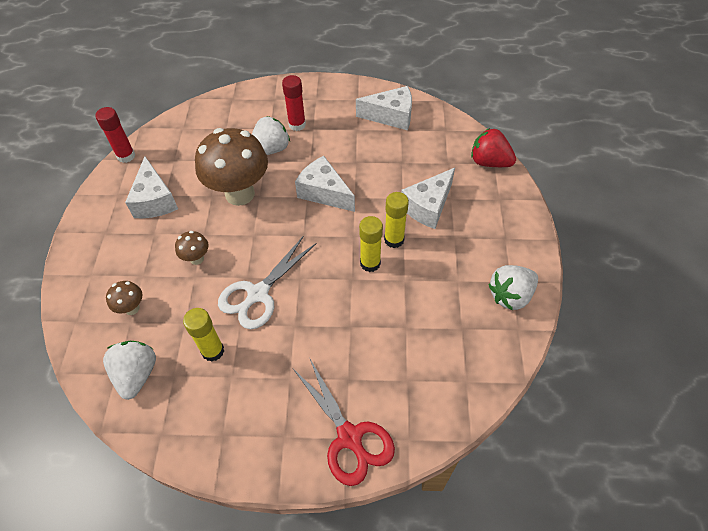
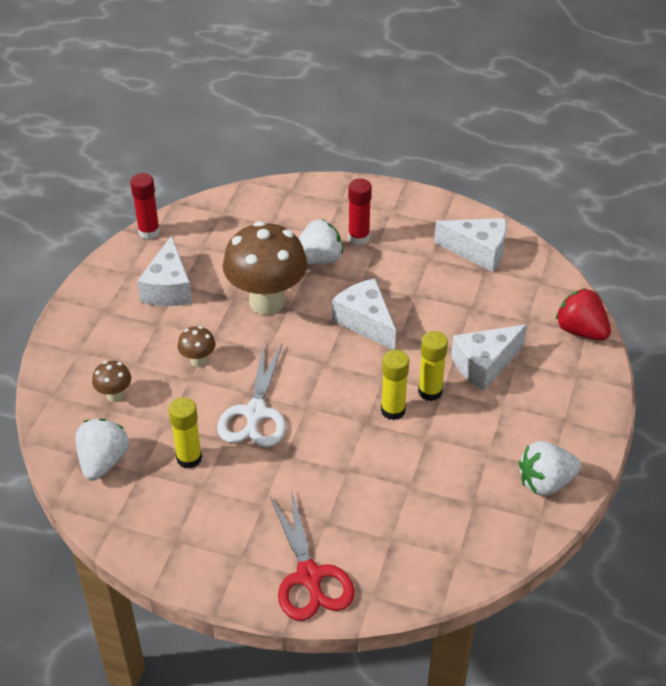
camera: 15 degrees right, 10 degrees down
(258, 294) = (255, 413): white scissors -> white scissors turned 45 degrees counterclockwise

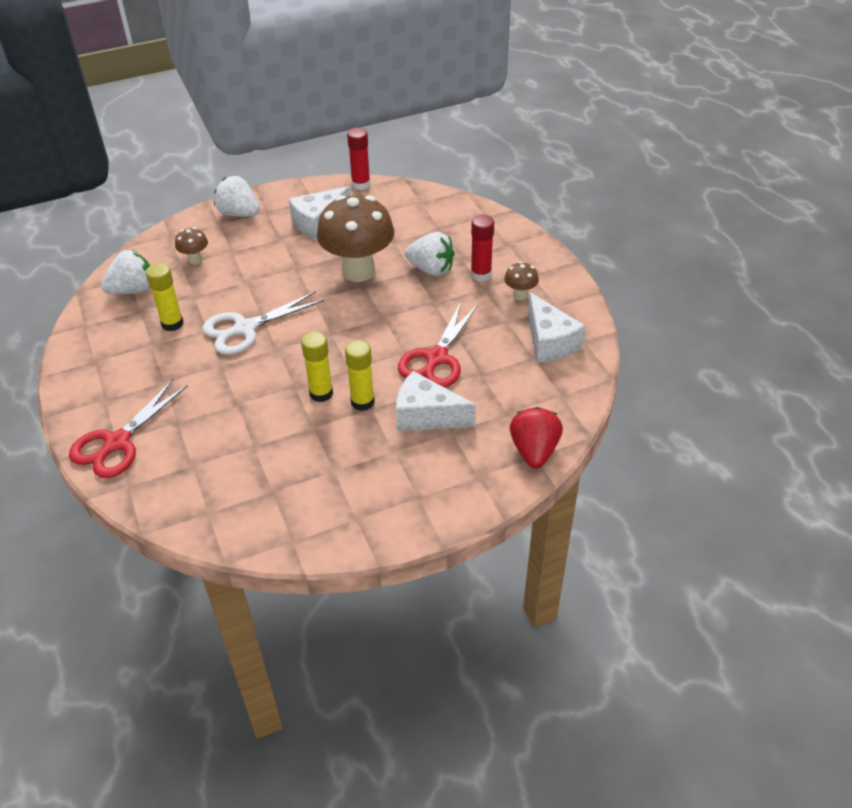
camera: 50 degrees right, 0 degrees up
(198, 361) = (265, 275): brown mushroom -> brown mushroom (520, 295)
(365, 322) = (396, 328): white cheese -> none
(427, 320) = (436, 358): none -> red scissors
(545, 482) = (335, 523): white strawberry -> white strawberry (239, 213)

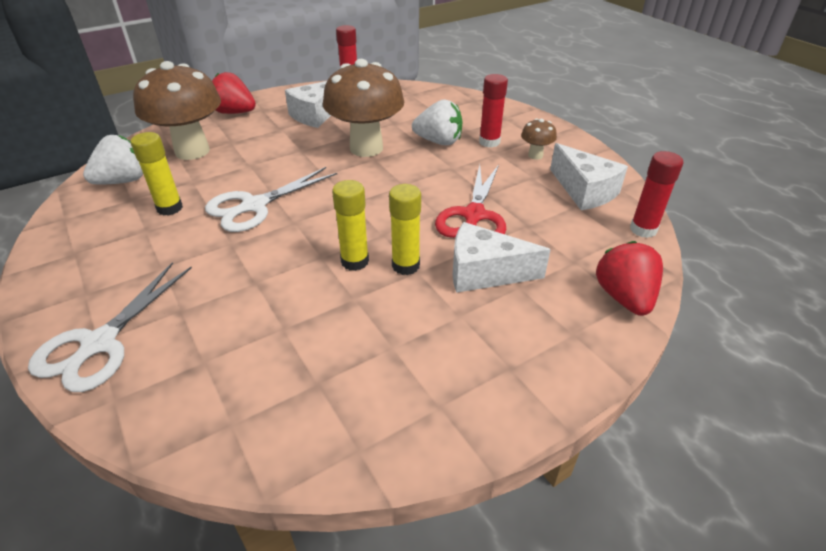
camera: 10 degrees left, 5 degrees down
(117, 442) = (100, 343): red scissors -> white scissors
(195, 260) = (192, 151): brown mushroom -> brown mushroom, size x2.29
(239, 213) = (234, 112): white strawberry -> red strawberry
(584, 388) = (643, 229): none -> red glue stick

